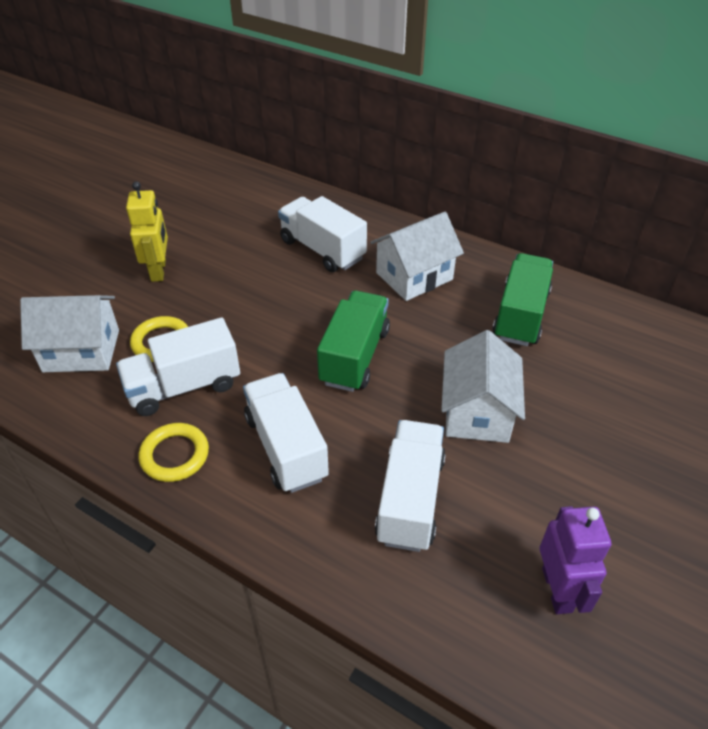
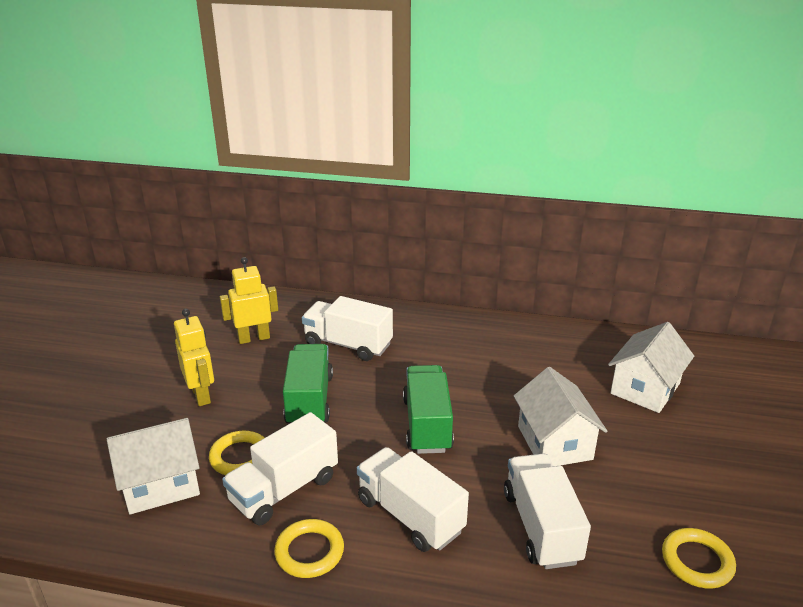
camera: 20 degrees left, 15 degrees down
(236, 222) = (254, 338): none -> yellow robot
(414, 276) = (440, 349): white house -> white house (645, 388)
(520, 315) = (544, 360): green truck -> green truck (309, 400)
(557, 590) = (697, 561): purple robot -> yellow ring

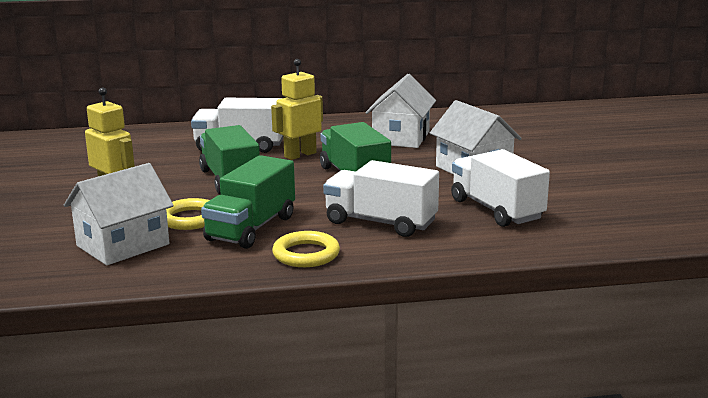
camera: 20 degrees left, 10 degrees down
(254, 338) = (138, 155): yellow robot -> yellow robot (300, 155)
(284, 489) = (251, 228): white truck -> green truck
(645, 388) = (526, 134): white house -> white house (401, 138)
(697, 561) = (628, 205): yellow ring -> none

